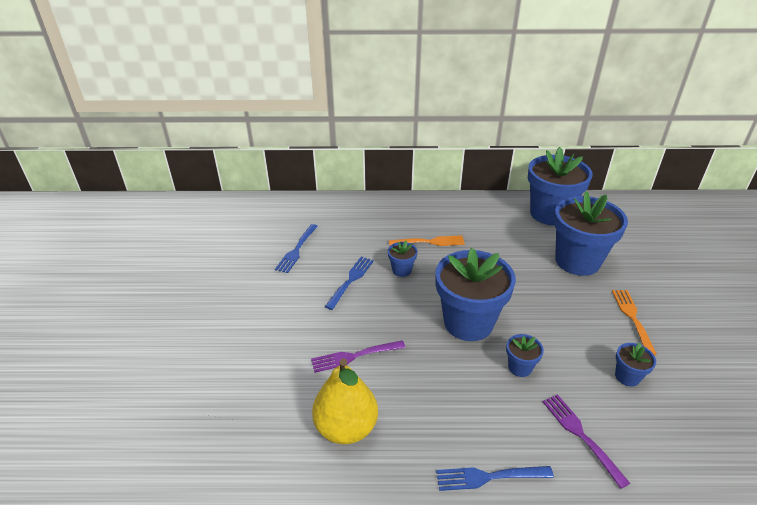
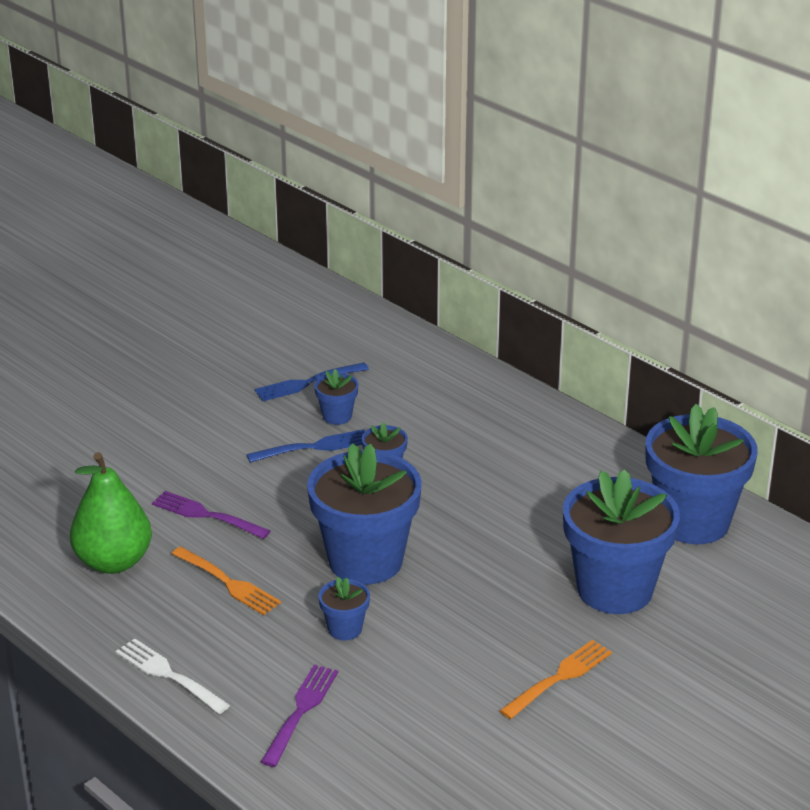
camera: 45 degrees right, 5 degrees down
(346, 427) = (113, 562): yellow pear -> green pear
(429, 242) = (469, 461): orange fork -> orange fork (227, 582)
(490, 477) = (170, 675): blue fork -> white fork
(627, 376) = (440, 711): blue flower pot -> blue flower pot (337, 416)

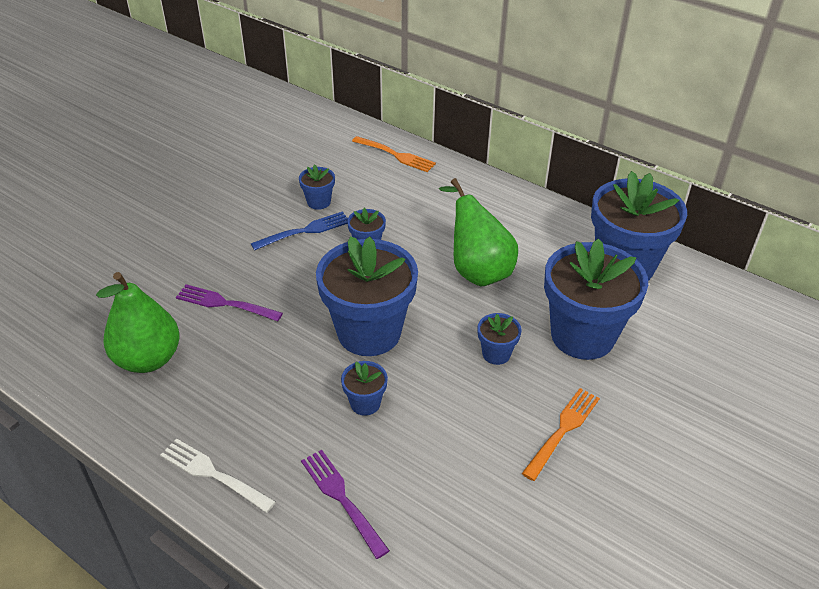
camera: 10 degrees left, 10 degrees up
(227, 582) = (253, 368): orange fork -> orange fork (395, 155)
(300, 712) = (342, 499): purple fork -> purple fork turned 45 degrees counterclockwise
(308, 382) = (290, 175): blue fork -> none
(507, 597) = (496, 354): none -> blue flower pot
(510, 509) = (477, 270): none -> green pear

